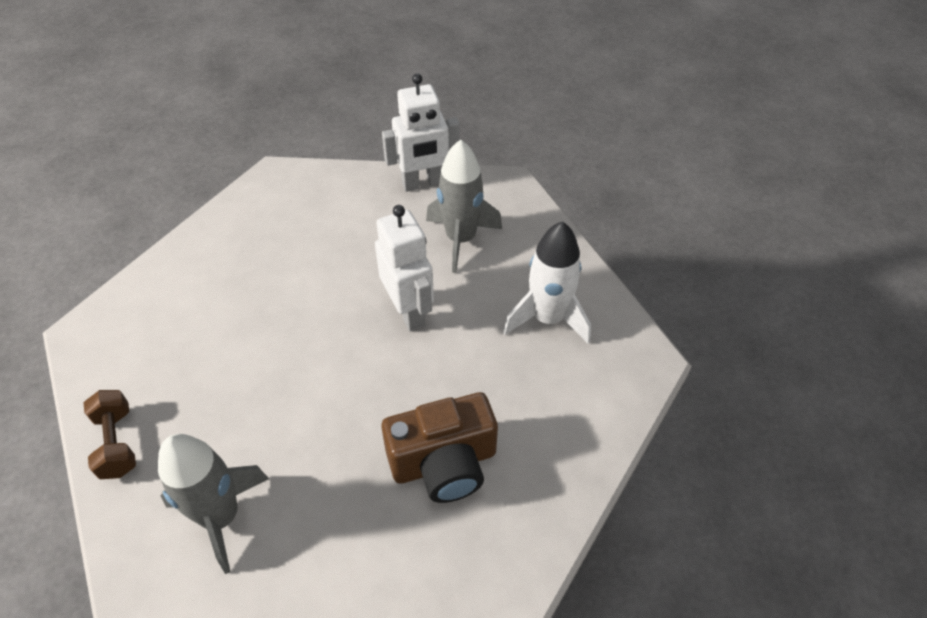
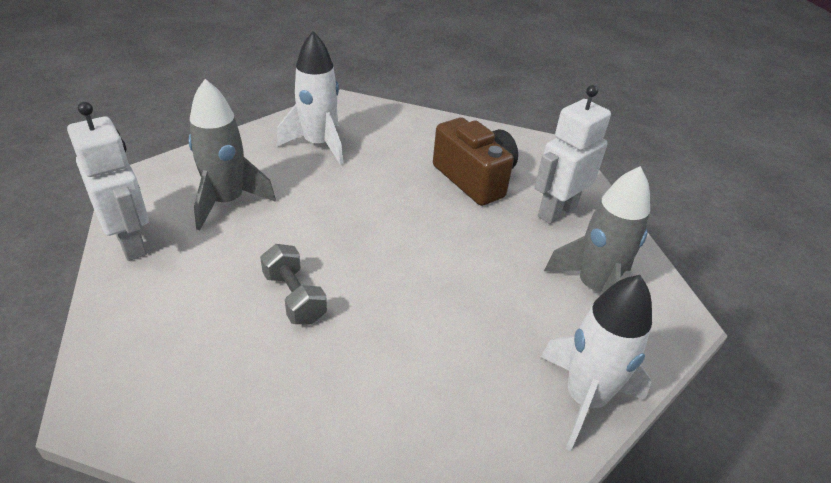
camera: 110 degrees left, 10 degrees down
(117, 443) = (584, 399): brown dumbbell -> white rocket
(321, 272) = (294, 297): none -> grey dumbbell
(409, 312) = (334, 220): white robot -> white robot (557, 211)

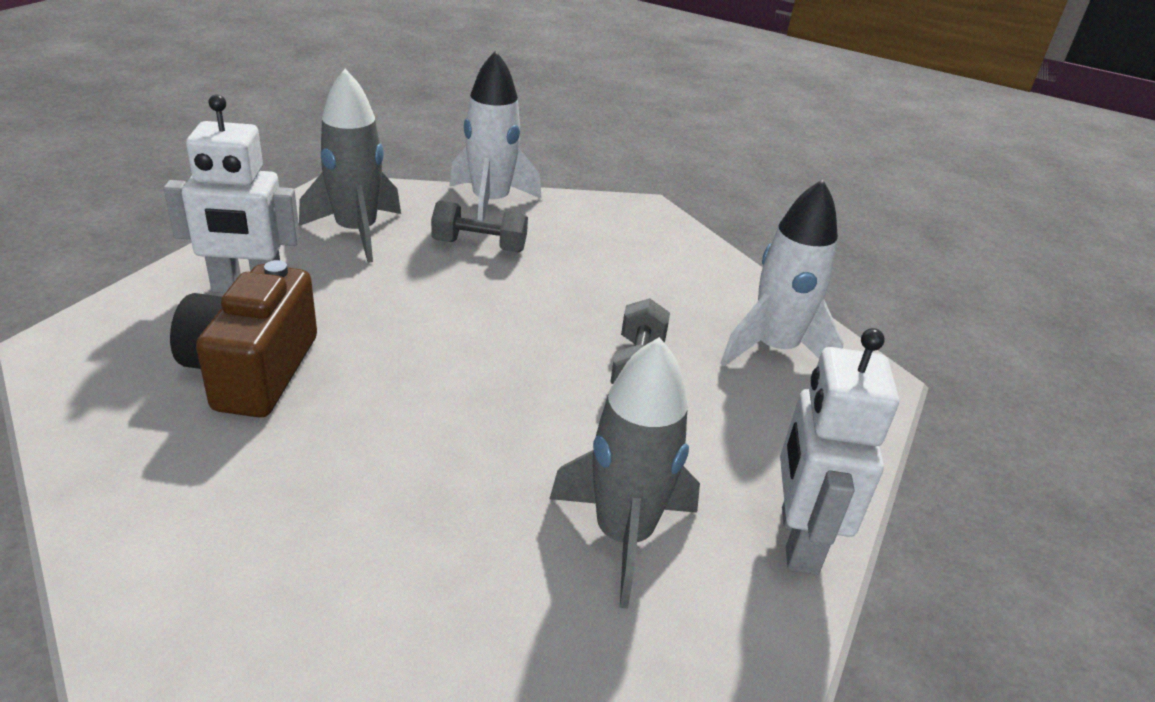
camera: 140 degrees left, 5 degrees down
(318, 145) = (366, 573): white rocket -> white rocket (774, 349)
(515, 336) = (479, 246): none -> grey dumbbell

